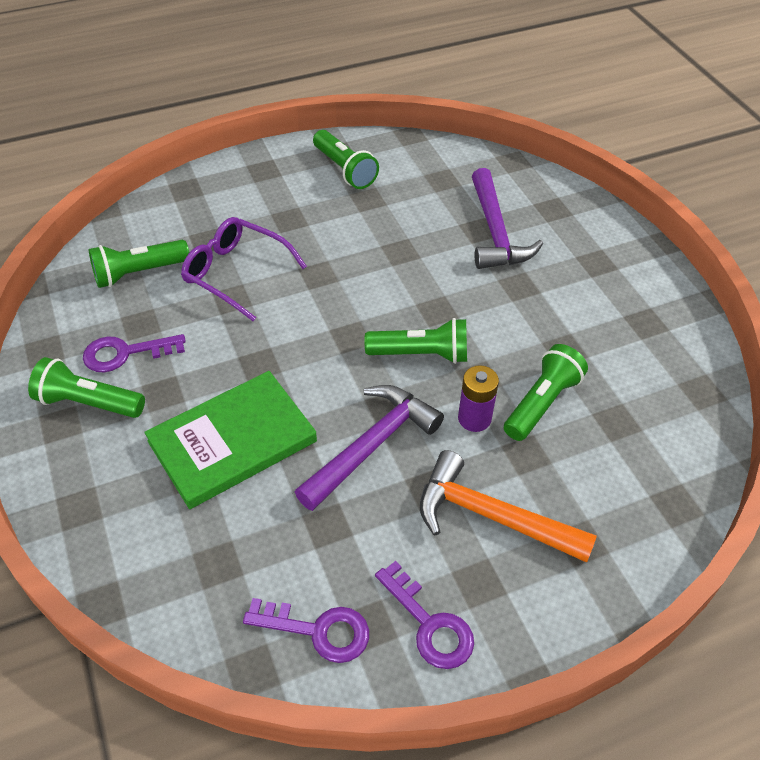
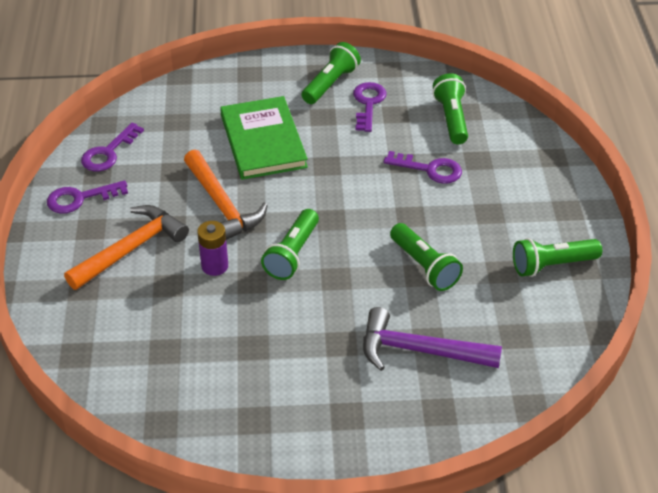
camera: 110 degrees right, 5 degrees down
(236, 273) = (430, 169): purple glasses -> purple key
(372, 445) = (222, 206): purple hammer -> orange hammer
(542, 403) = (207, 310): green flashlight -> green flashlight (424, 266)

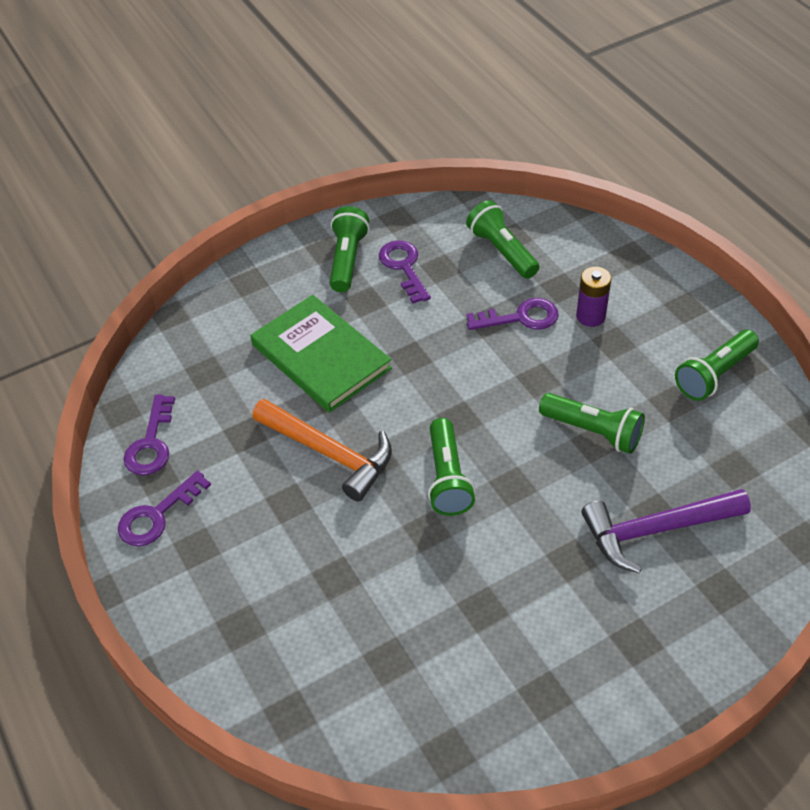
camera: 25 degrees left, 5 degrees up
(131, 249) = (262, 552): orange hammer -> none
(215, 266) = (372, 530): purple battery -> purple battery (590, 316)

